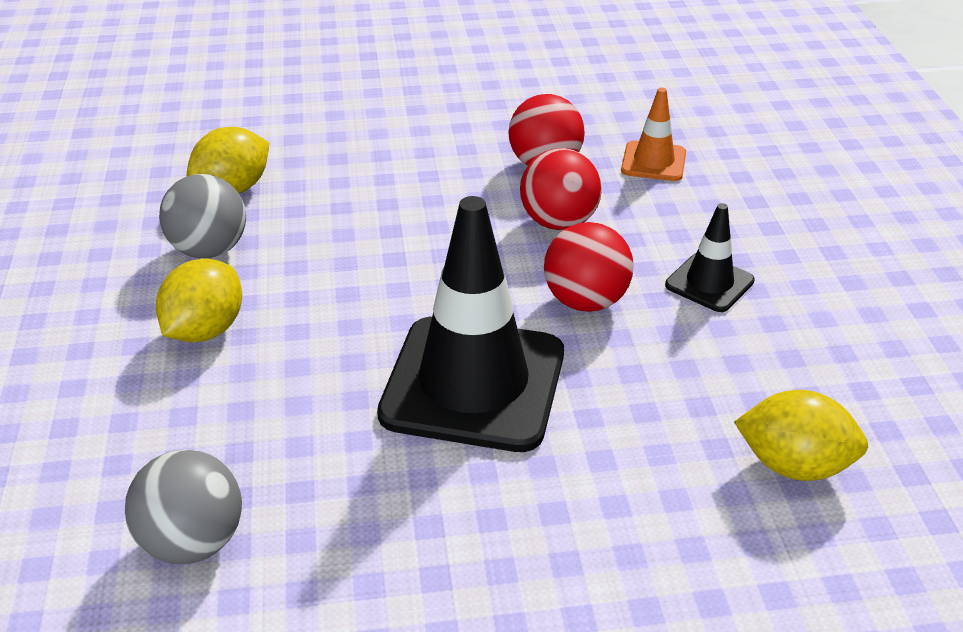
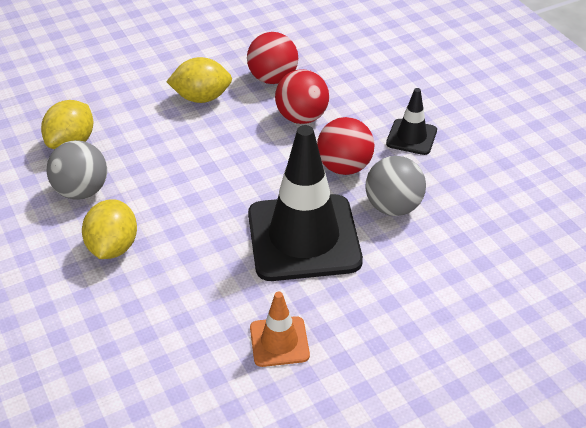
camera: 20 degrees left, 5 degrees up
(193, 542) = (187, 382): grey ball -> grey ball (393, 207)
(653, 162) = (340, 61): orange traffic cone -> orange traffic cone (279, 342)
(794, 465) = (507, 238): yellow lemon -> yellow lemon (201, 98)

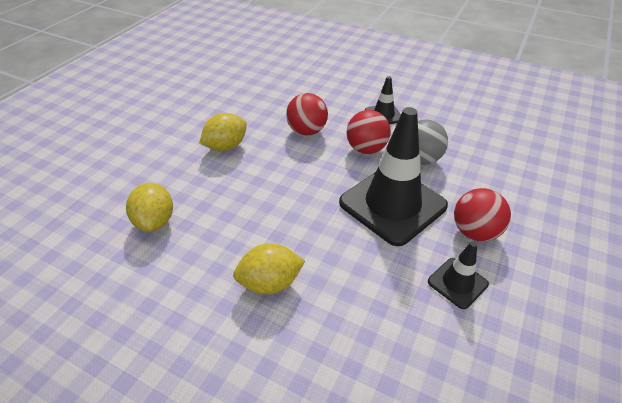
camera: 35 degrees left, 0 degrees up
(82, 191) = (200, 253): grey ball -> none
(113, 247) = (270, 283): yellow lemon -> yellow lemon turned 75 degrees counterclockwise
(273, 78) = (262, 115): red ball -> red ball (475, 232)
(279, 342) = (457, 283): orange traffic cone -> black traffic cone

